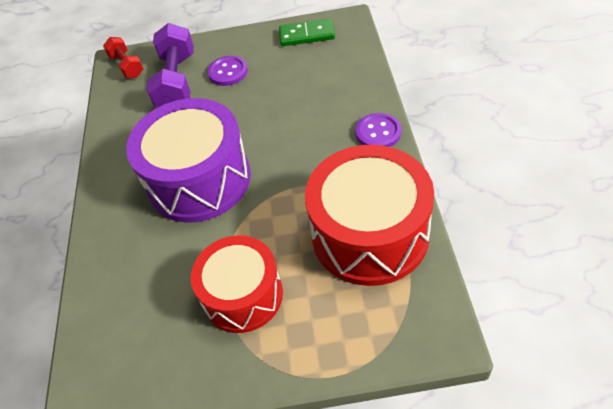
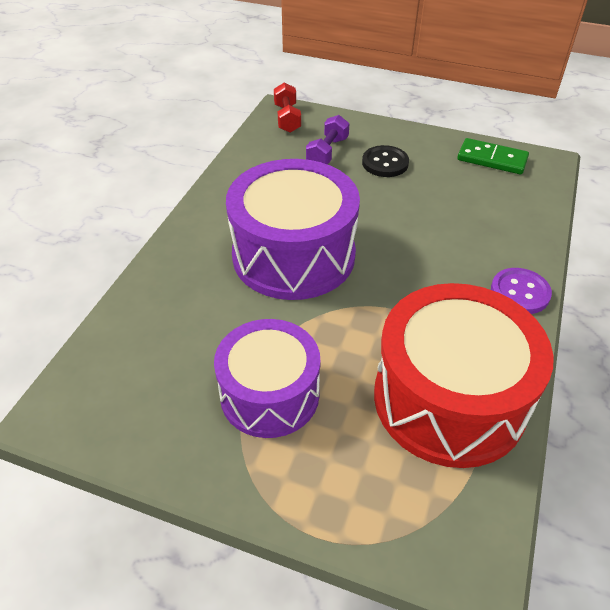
camera: 20 degrees right, 5 degrees down
(177, 82) = (327, 152): purple dumbbell -> purple dumbbell, size x0.58
(228, 72) = (385, 163): purple button -> black button
(242, 295) = (269, 394): red drum -> purple drum

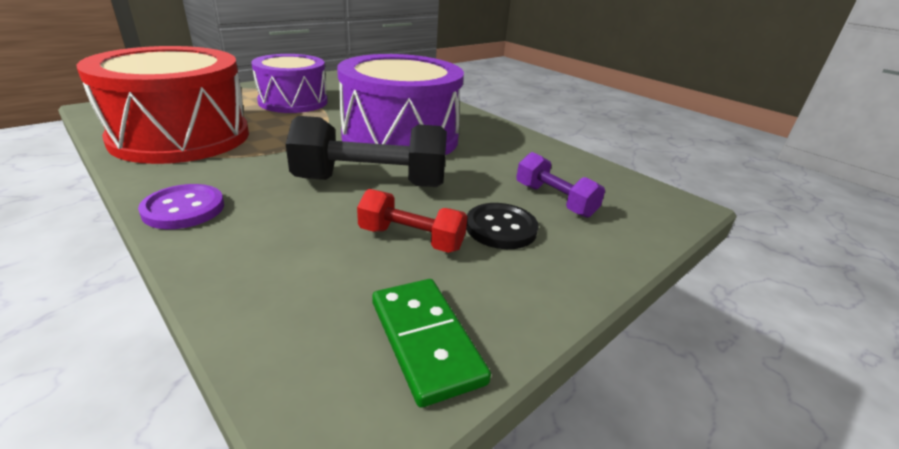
camera: 115 degrees right, 15 degrees down
(287, 118) = (653, 201): red dumbbell -> red dumbbell (411, 239)
(391, 232) = (371, 182): none -> black dumbbell
(492, 159) = (426, 341): green domino -> green domino turned 75 degrees counterclockwise

